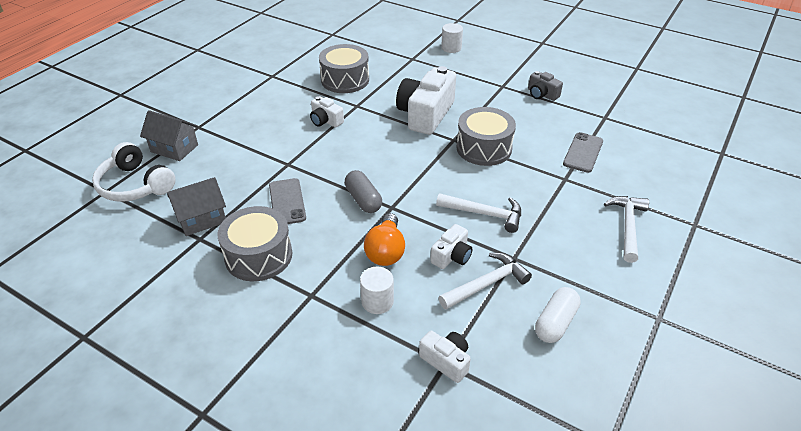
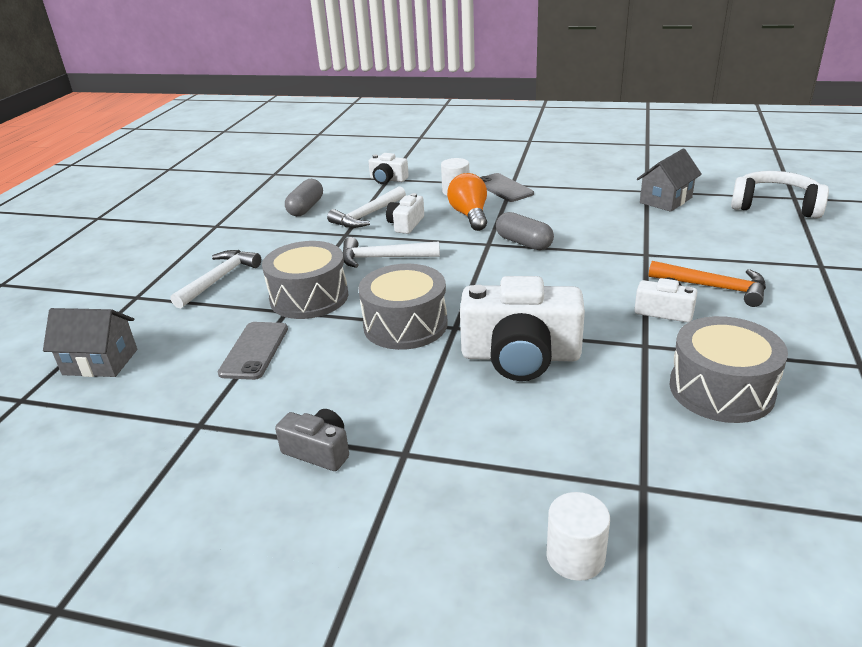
camera: 165 degrees right, 10 degrees down
(174, 148) = (801, 239): grey house -> grey house (100, 362)
(258, 256) = (580, 192): grey drum -> grey drum (309, 297)
(279, 128) = (714, 287): none -> orange hammer
(287, 202) = (602, 226): grey phone -> grey phone (503, 188)
(425, 114) = (520, 356): white camera -> white camera turned 90 degrees clockwise
(555, 323) = (306, 208): white capsule -> grey capsule
(627, 226) = (219, 279): white hammer -> white hammer turned 150 degrees counterclockwise

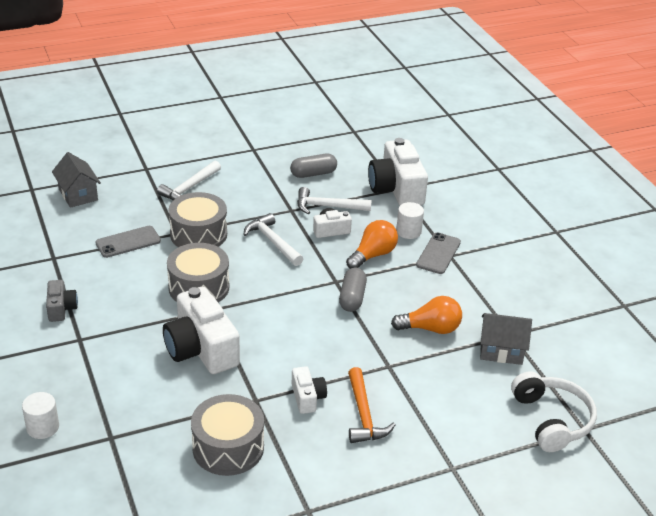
camera: 50 degrees right, 5 degrees up
(219, 279) = (189, 188): white hammer -> white hammer turned 135 degrees clockwise
(387, 179) = (396, 189): white camera -> white camera, size x1.99
(607, 220) = (430, 328): none -> orange light bulb

